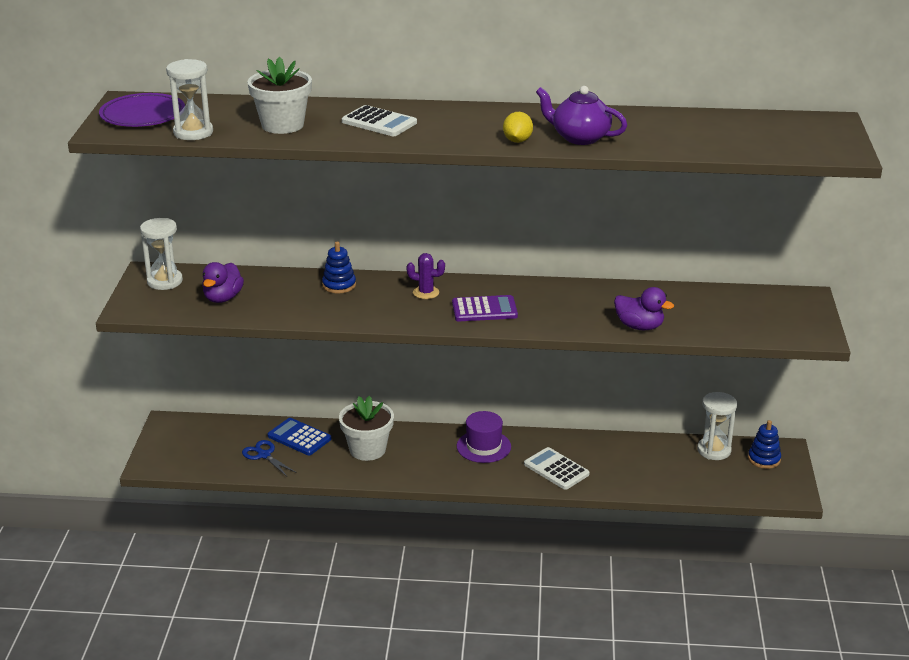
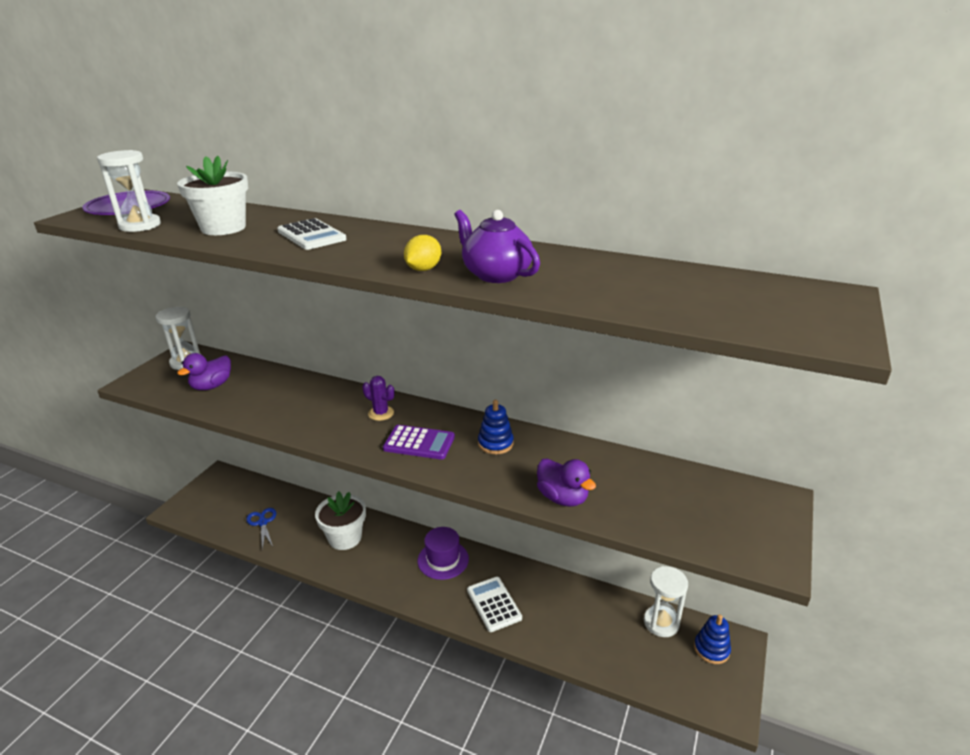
camera: 20 degrees right, 0 degrees up
(299, 437) = (301, 512): blue calculator -> none
(339, 285) = (314, 391): blue stacking toy -> blue stacking toy (495, 443)

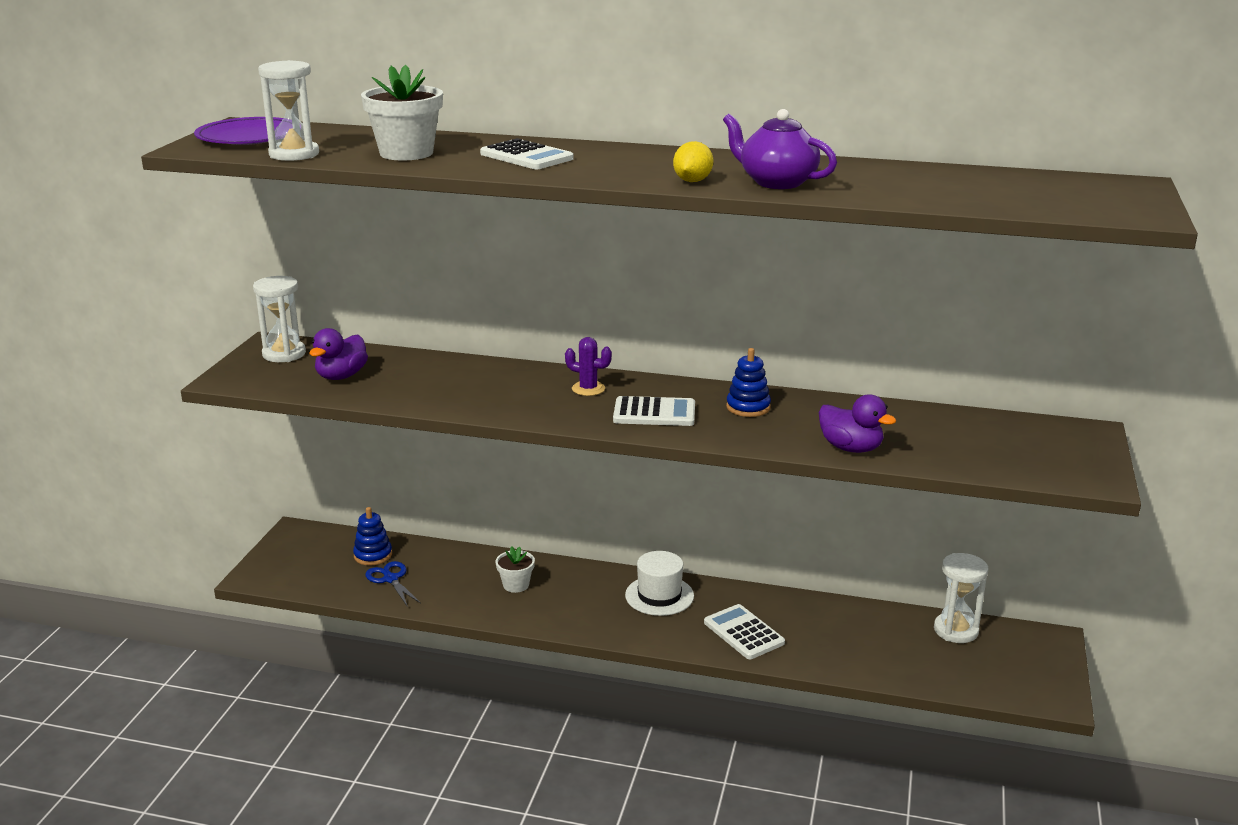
camera: 10 degrees left, 5 degrees down
(345, 538) = (516, 585): white flower pot -> white flower pot, size x0.58
(419, 443) = (654, 413): purple calculator -> white calculator
(443, 560) = (659, 595): purple hat -> white hat
(711, 649) = (1021, 648): blue stacking toy -> blue stacking toy (373, 555)

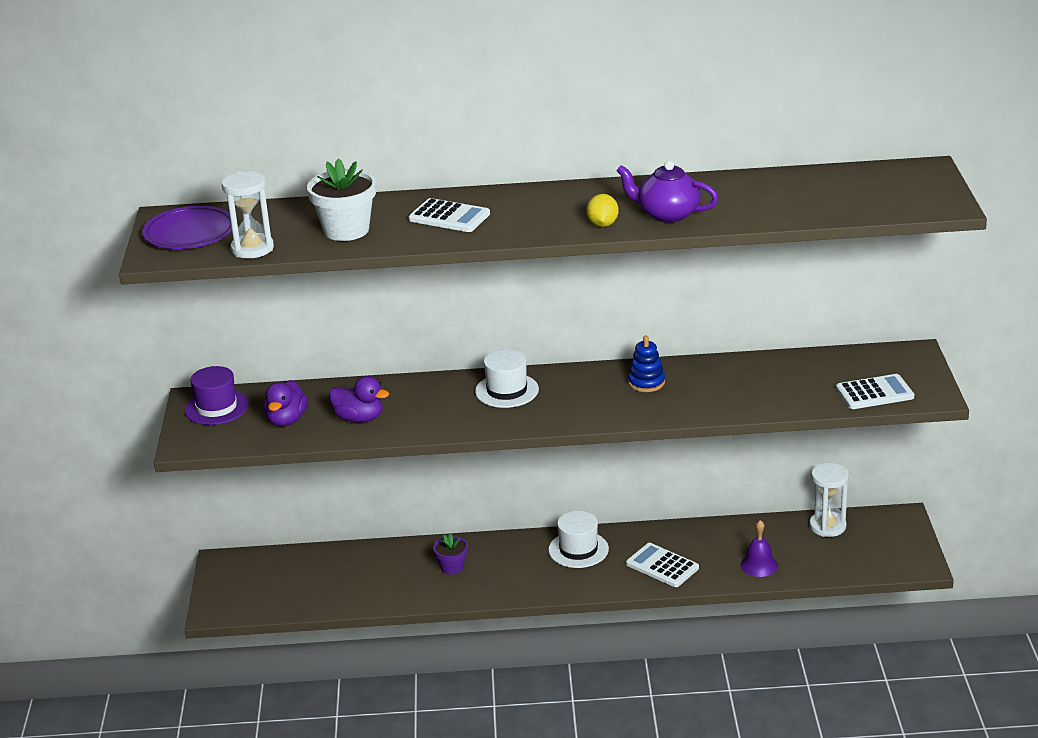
camera: 15 degrees left, 5 degrees up
(284, 354) = (216, 407): white hourglass -> purple hat
(373, 555) = (308, 568): blue stacking toy -> none
(390, 579) = (339, 586): blue scissors -> none
(516, 585) = (452, 567): white flower pot -> purple flower pot
(588, 389) = (507, 390): purple cactus -> white hat
(654, 413) = (574, 403): white calculator -> white calculator (874, 393)
(851, 448) = (744, 405): purple duck -> purple duck (359, 418)
(856, 656) = (759, 565): none -> purple bell

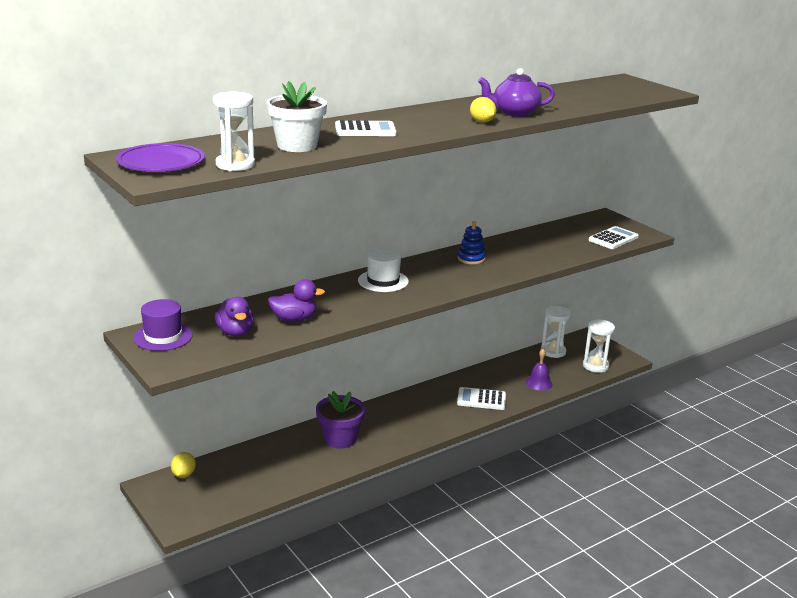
camera: 35 degrees left, 5 degrees down
(262, 559) = (183, 474): none -> yellow lemon
(452, 567) = (340, 439): purple flower pot -> purple flower pot, size x1.74
(578, 549) = (416, 404): white hat -> none
(863, 562) = (595, 366): none -> white hourglass

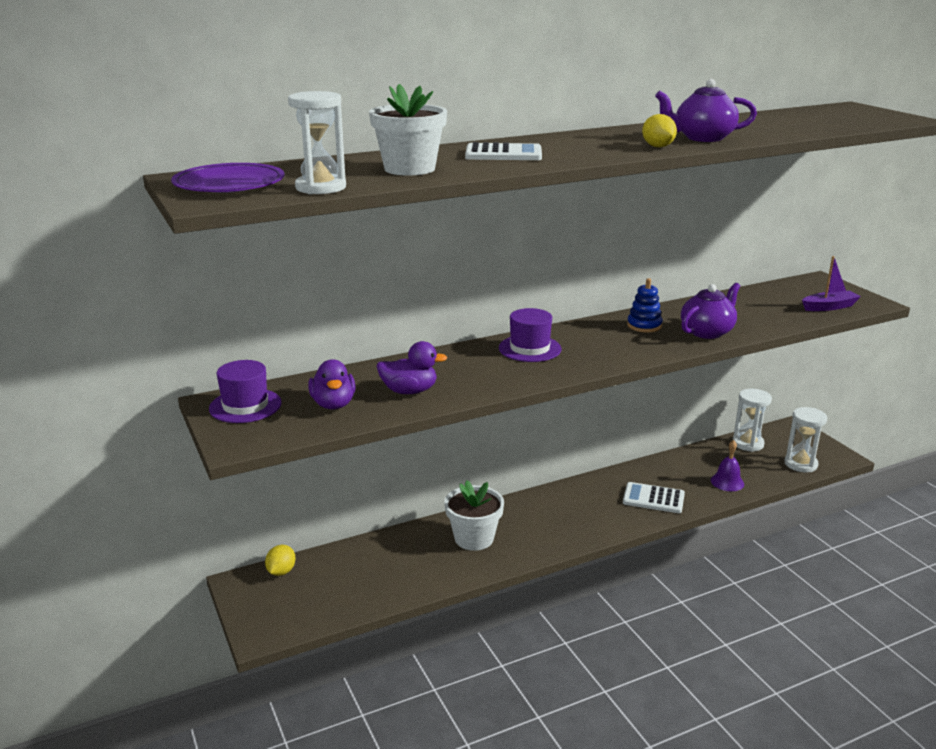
camera: 10 degrees right, 0 degrees up
(340, 439) = (474, 538): purple flower pot -> white flower pot
(383, 281) = (530, 348): white hat -> purple hat
(521, 262) = (707, 332): none -> purple teapot
(613, 239) = (829, 307): white calculator -> purple boat

